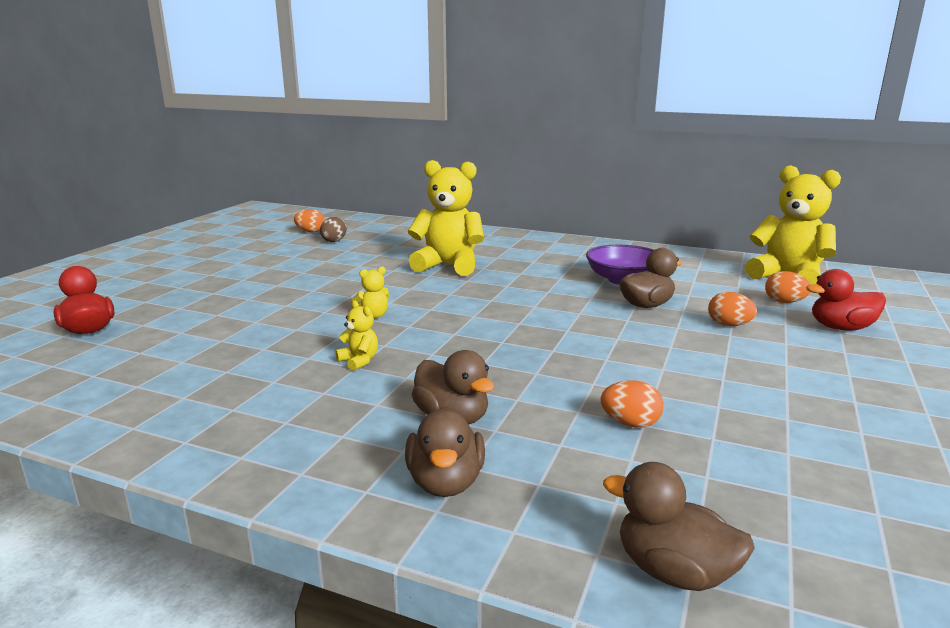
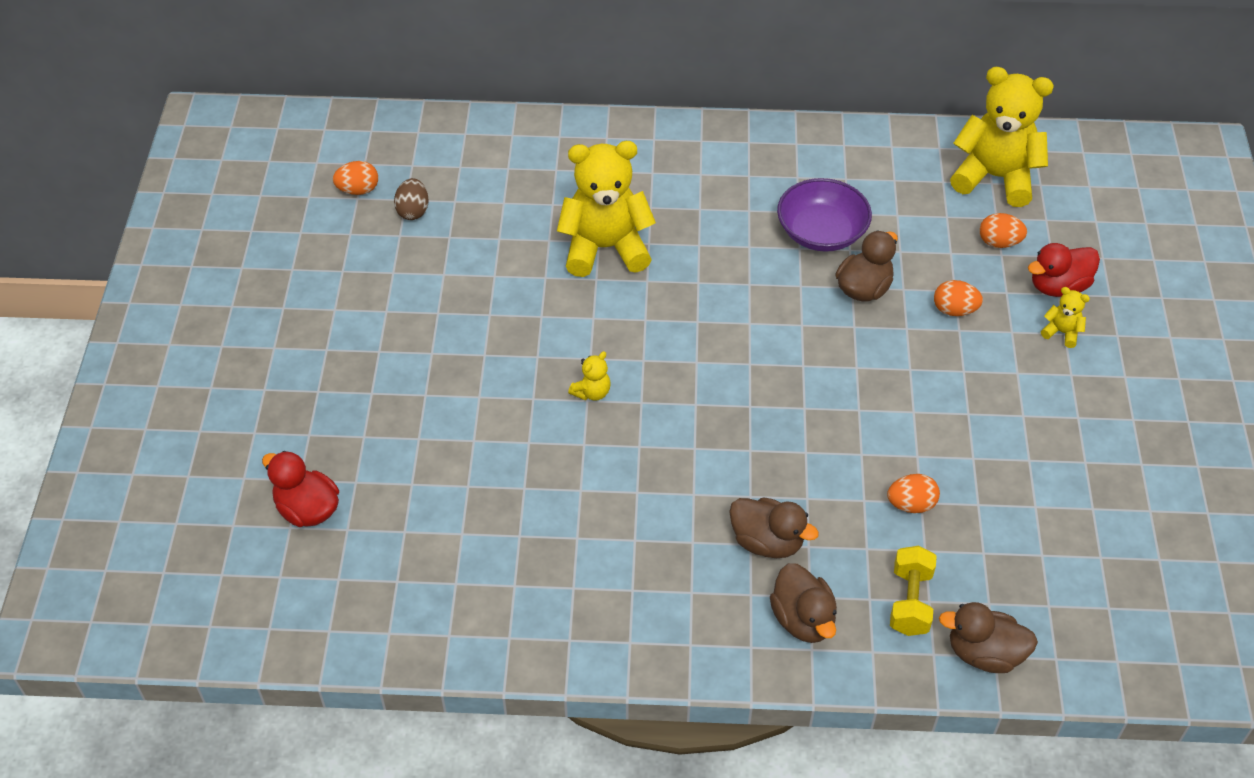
camera: 20 degrees left, 30 degrees up
(359, 361) = (633, 481): yellow teddy bear -> yellow teddy bear (1061, 332)
(589, 497) = (910, 602): none -> yellow dumbbell

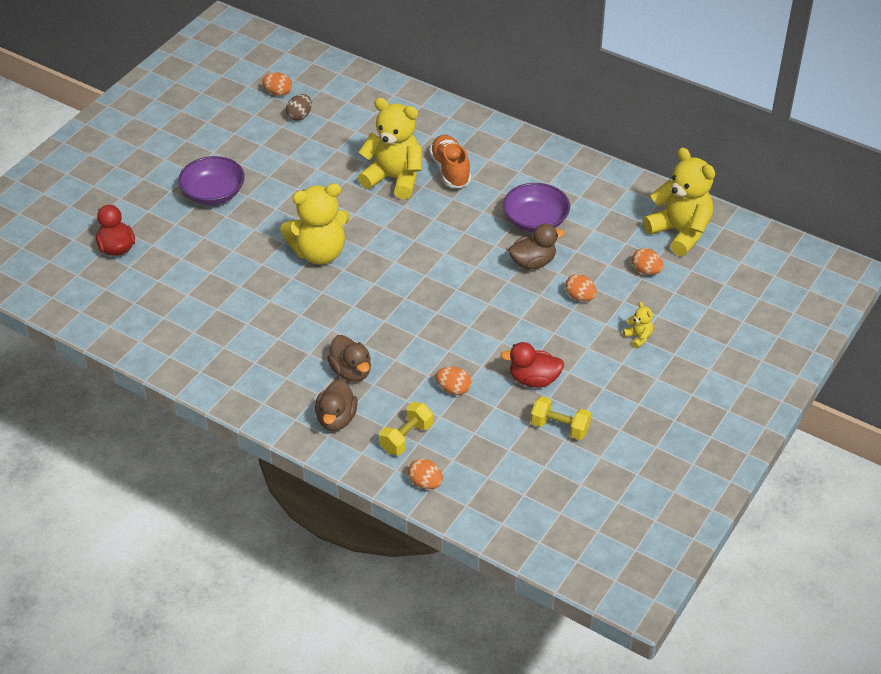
camera: 30 degrees right, 5 degrees down
(382, 369) = (213, 193): none -> purple bowl
(592, 392) = (319, 253): yellow teddy bear -> yellow teddy bear, size x2.39
(665, 208) = (450, 170): none -> orange shoe
(984, 653) = (425, 483): brown duck -> orange egg
(1058, 286) = (661, 311): red duck -> red duck (534, 379)
(1074, 494) = (560, 427): none -> yellow dumbbell

